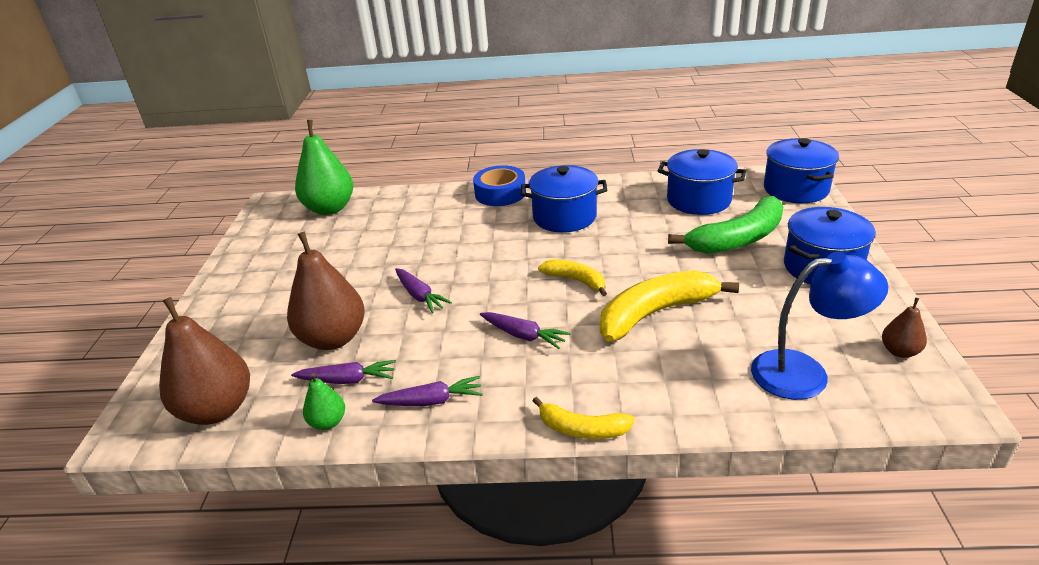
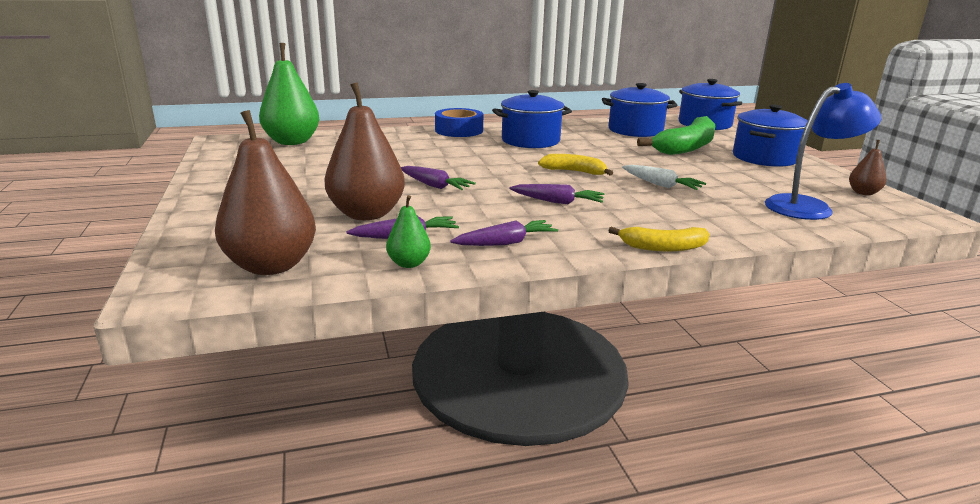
camera: 20 degrees left, 10 degrees down
(655, 313) = (660, 185): yellow banana -> white carrot

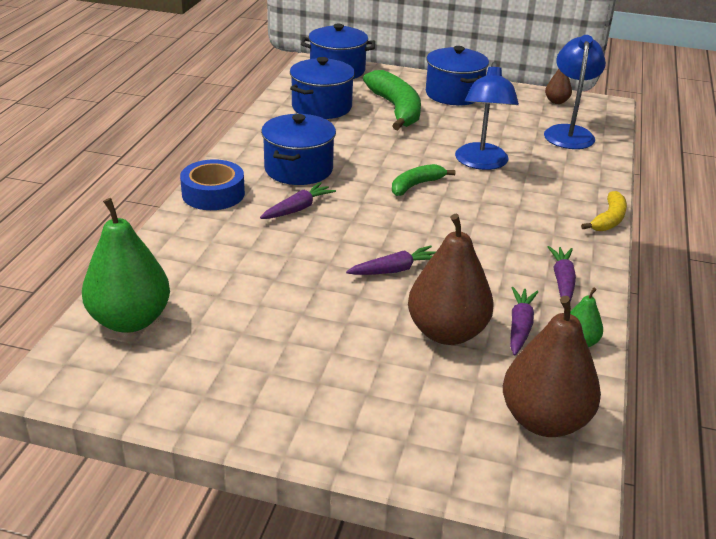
camera: 60 degrees left, 10 degrees up
(557, 202) = (487, 224): purple carrot -> purple carrot (297, 209)
(574, 172) = (416, 185): yellow banana -> green banana
(660, 185) = (481, 163): white carrot -> blue lamp

